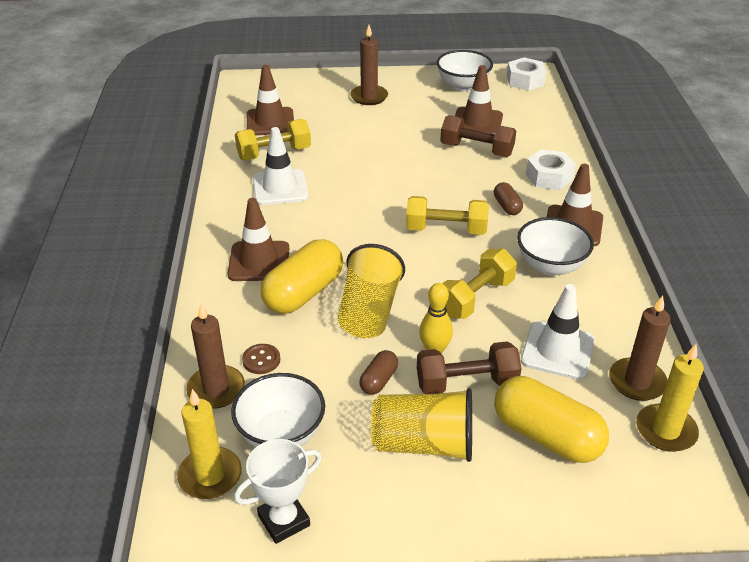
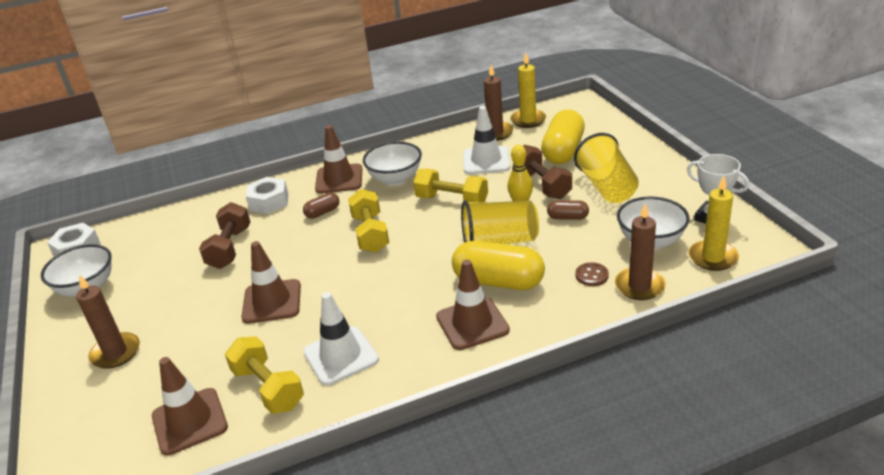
camera: 105 degrees left, 5 degrees down
(477, 122) = (174, 260): brown traffic cone -> brown traffic cone (272, 302)

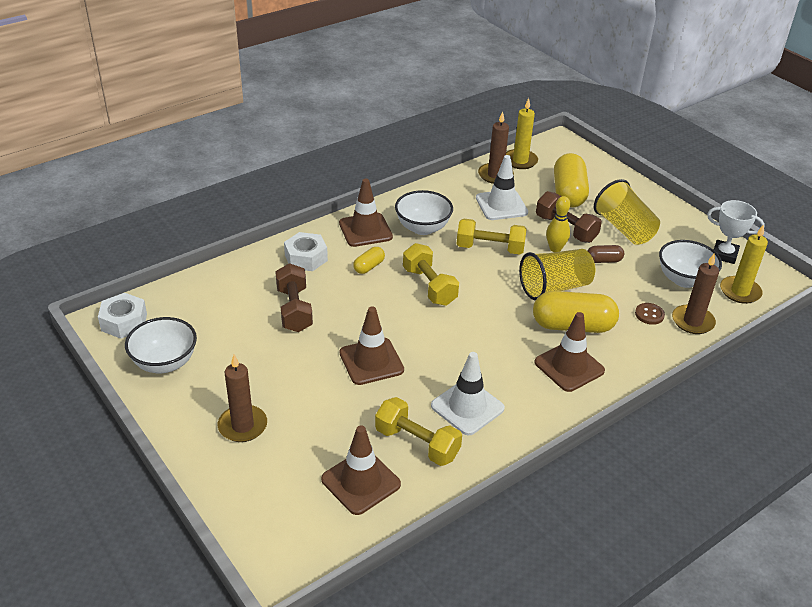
camera: 20 degrees left, 5 degrees up
(323, 212) = (369, 267): brown capsule -> yellow capsule

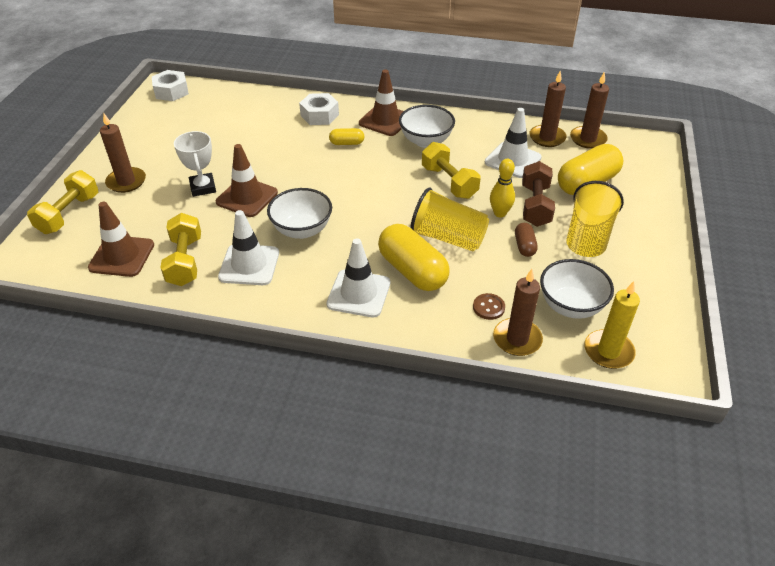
camera: 50 degrees right, 5 degrees up
(165, 363) = (152, 124): white bowl -> white bowl (302, 230)
(294, 310) = (260, 140): brown dumbbell -> none
(429, 286) = (362, 179): yellow dumbbell -> yellow dumbbell (69, 214)
(520, 161) = (588, 139): yellow candle -> brown candle
(569, 367) = (359, 293): brown traffic cone -> white traffic cone
(603, 260) = (524, 246): brown capsule -> brown capsule turned 45 degrees clockwise
(724, 255) = (650, 315): white trophy -> white trophy (203, 187)

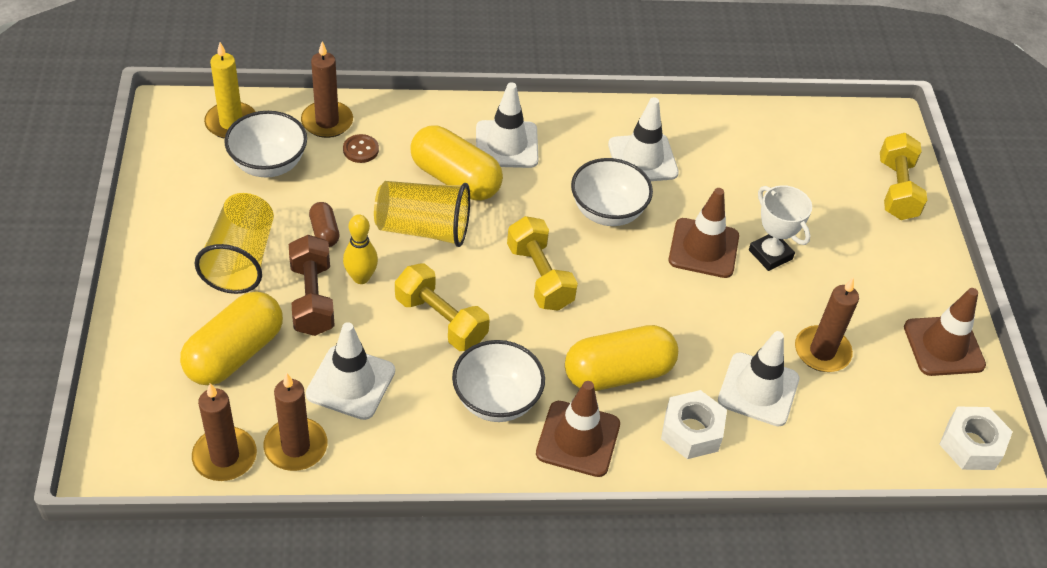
camera: 160 degrees right, 5 degrees up
(122, 256) = (788, 148): brown traffic cone -> brown traffic cone (943, 346)
(126, 182) = (874, 247): brown candle -> brown candle (822, 351)
(185, 261) = (715, 153): yellow dumbbell -> yellow dumbbell (539, 277)
(268, 126) = (758, 389): none -> white traffic cone
(347, 143) = (618, 373): yellow capsule -> yellow capsule, size x2.05

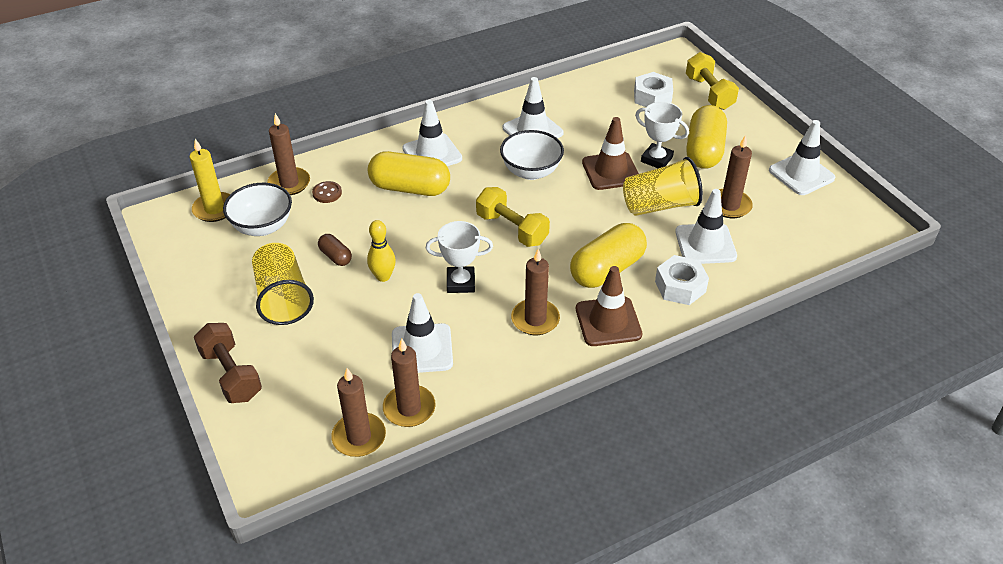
camera: 20 degrees left, 5 degrees down
(235, 353) = (320, 363): yellow capsule -> yellow capsule (704, 151)
(312, 298) = (355, 304): brown dumbbell -> brown dumbbell (231, 374)
(423, 229) = (408, 228): yellow cup -> yellow cup (660, 205)
(441, 320) = (460, 283): yellow dumbbell -> white trophy
(496, 400) = (535, 319): white bowl -> brown candle
(943, 346) = (801, 174): brown traffic cone -> white traffic cone
(971, 445) = (858, 225): white nut -> white nut (652, 97)

